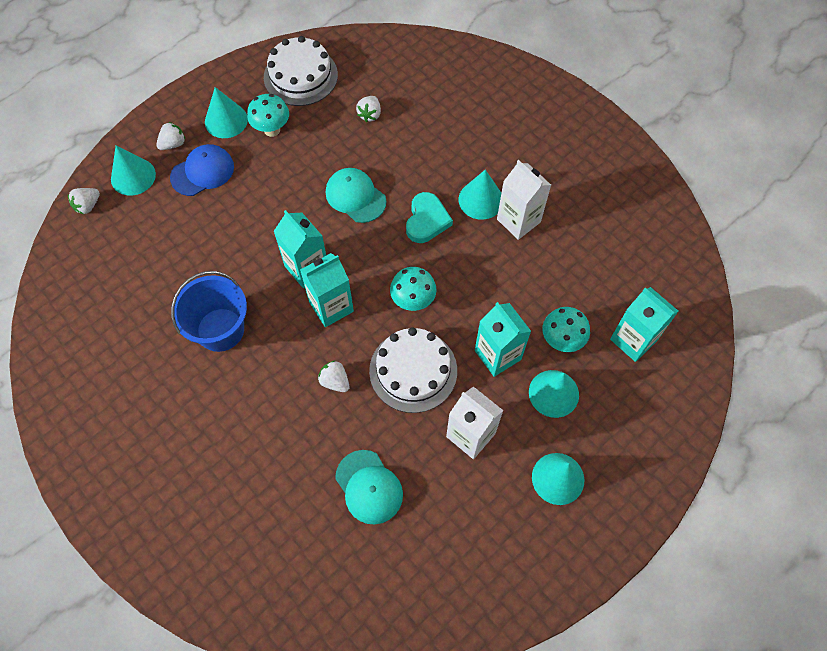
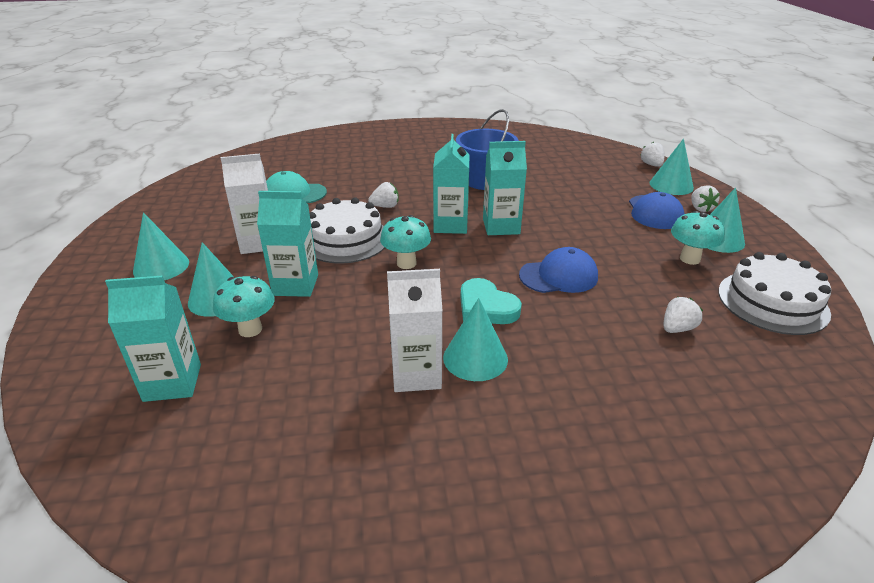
camera: 125 degrees right, 30 degrees down
(355, 196) = (558, 276): turquoise cap -> blue cap
(370, 114) = (677, 328): white strawberry -> white strawberry turned 90 degrees clockwise

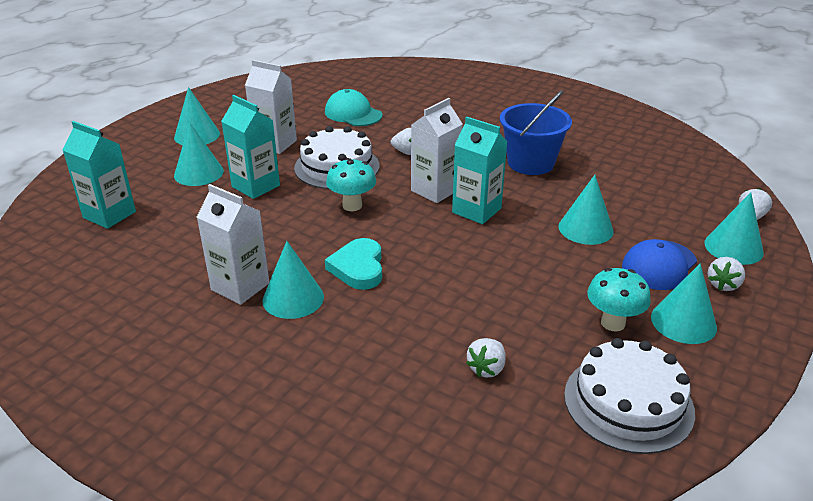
camera: 40 degrees right, 0 degrees up
(250, 329) = (189, 203): turquoise mushroom -> none
(450, 225) = (435, 190): turquoise carton -> white carton
(558, 276) = (456, 274): blue cap -> none
(583, 208) = (585, 228): none -> turquoise cone
(677, 328) = (486, 368): white strawberry -> white strawberry turned 120 degrees clockwise

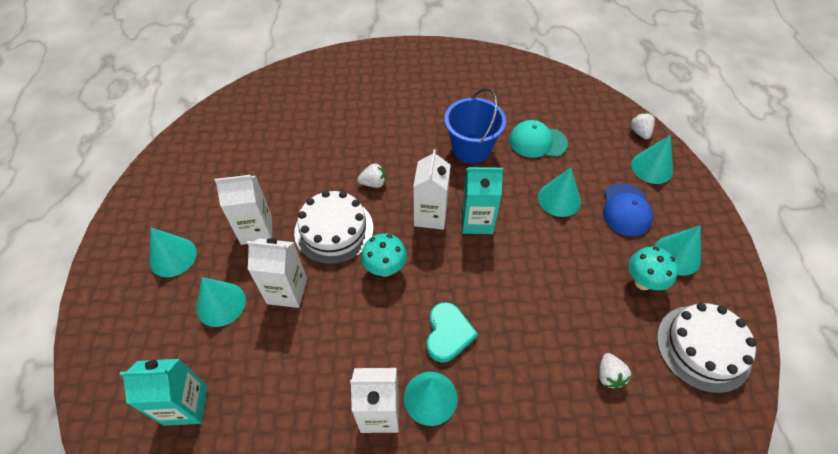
camera: 35 degrees left, 20 degrees up
(255, 186) = (287, 291): turquoise carton -> white carton
(353, 113) = (290, 157): turquoise cap -> turquoise cap (537, 142)
(358, 268) = (448, 334): turquoise heart -> turquoise heart turned 135 degrees counterclockwise
(723, 285) = (671, 207): white strawberry -> none

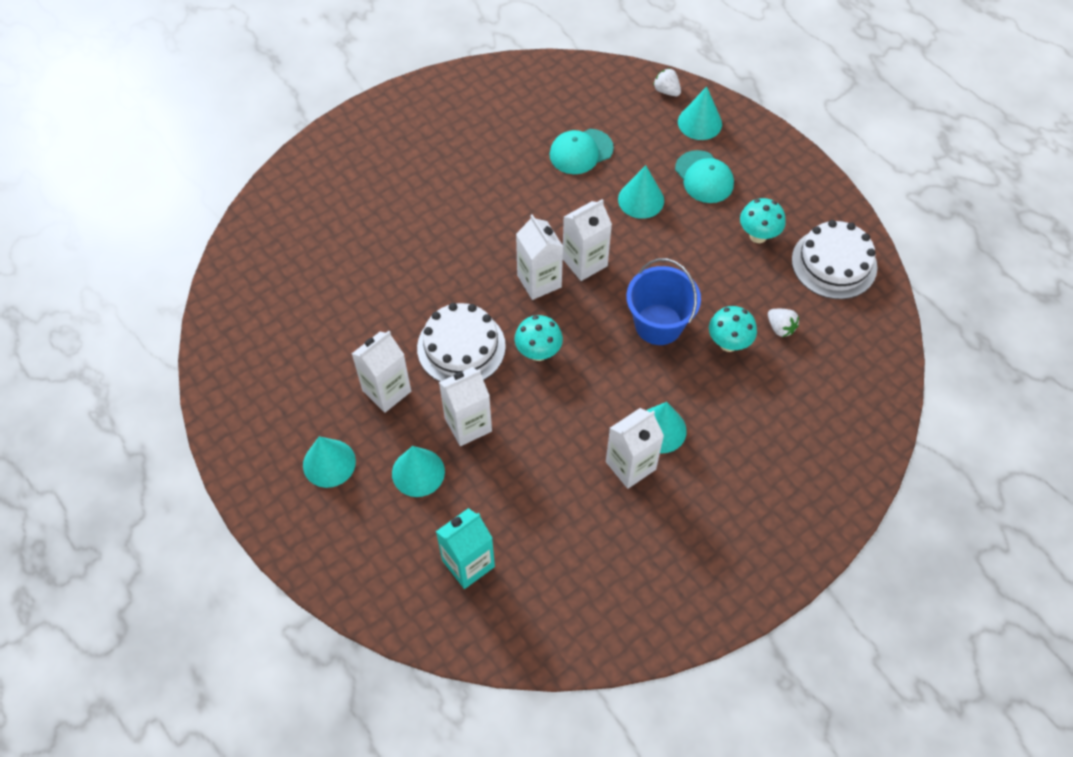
camera: 35 degrees left, 5 degrees up
(373, 183) = (459, 281): white strawberry -> none
(448, 334) = (635, 373): turquoise heart -> none
(471, 148) = (524, 193): blue bucket -> blue bucket (658, 324)
(477, 221) = (584, 262): turquoise carton -> white carton
(549, 359) = (728, 343): none -> turquoise mushroom
(626, 210) = (704, 177): blue cap -> turquoise cap
(677, 255) = (770, 196): turquoise cone -> none

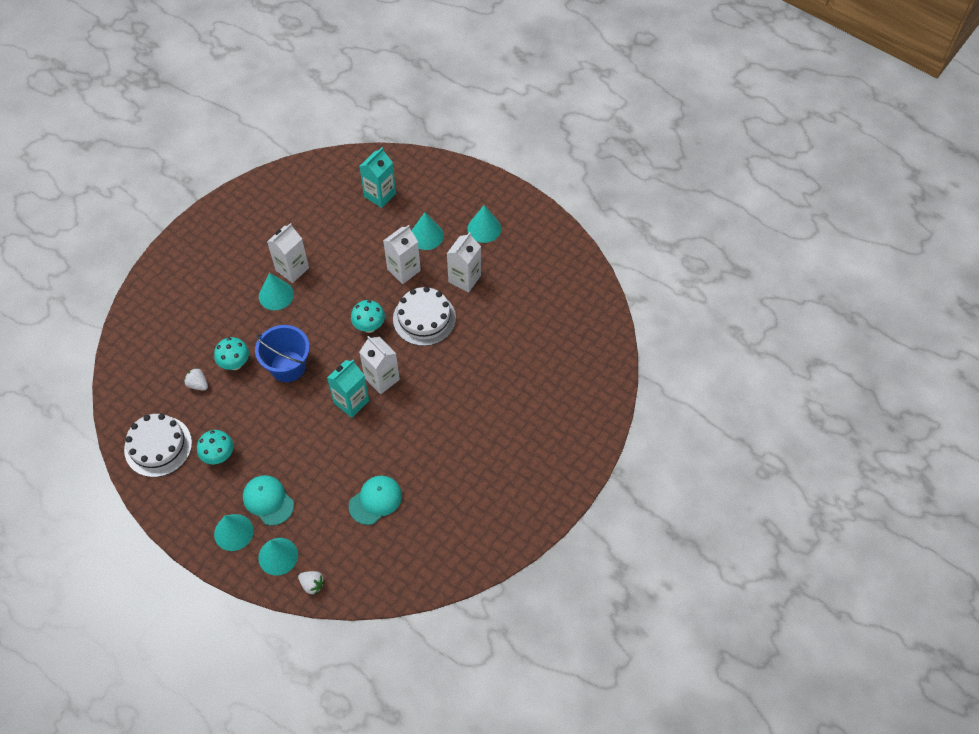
camera: 165 degrees right, 0 degrees up
(584, 262) = (351, 402): white carton -> turquoise carton
(641, 199) = (317, 466): turquoise cone -> turquoise cone (233, 532)

